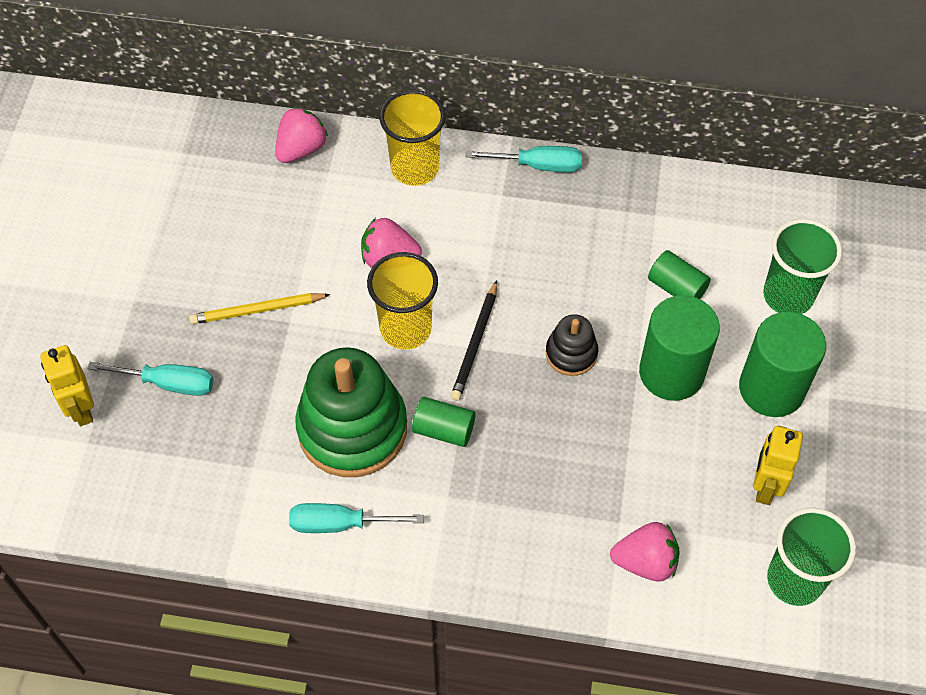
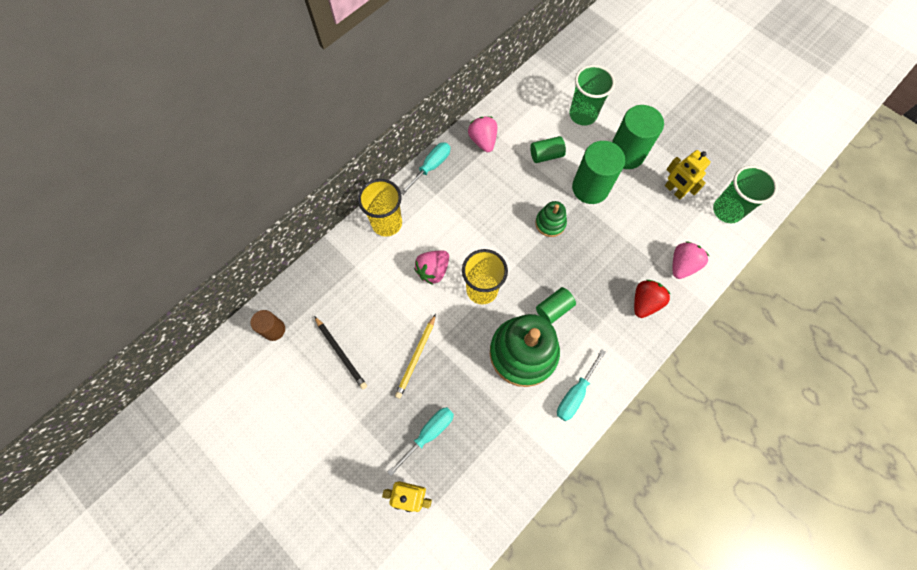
camera: 55 degrees left, 10 degrees up
(185, 143) = (274, 330): none -> brown cylinder
(301, 149) = (329, 271): pink strawberry -> pink strawberry (483, 141)
(475, 343) = (514, 262): black pencil -> black pencil (341, 353)
(543, 541) = (644, 302): none -> red strawberry
(571, 353) = (550, 223): black stacking toy -> green stacking toy

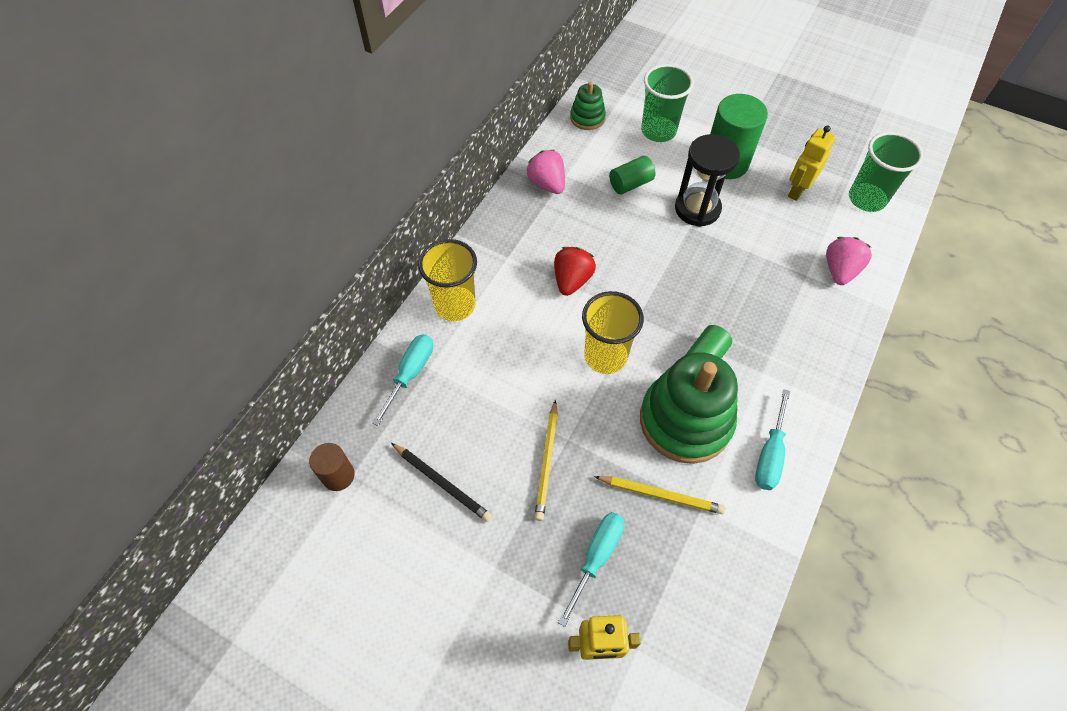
camera: 15 degrees left, 10 degrees down
(431, 167) = (491, 227): turquoise screwdriver -> turquoise screwdriver (410, 374)
(433, 271) = (534, 348): pink strawberry -> none
(487, 402) = (660, 495): none -> yellow pencil
(550, 223) = (663, 259): green stacking toy -> green stacking toy (587, 118)
(590, 188) = (697, 209): green cylinder -> black hourglass
(644, 302) = (812, 323): red strawberry -> red strawberry (572, 280)
(674, 190) = (797, 190): yellow robot -> yellow robot turned 90 degrees clockwise

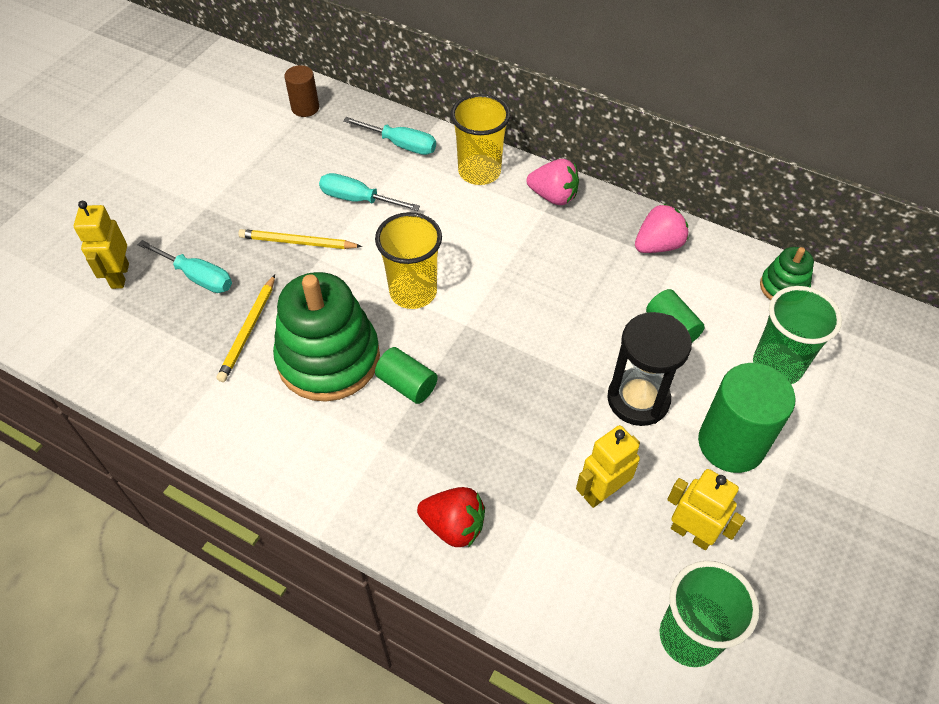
camera: 90 degrees right, 5 degrees down
(442, 483) = (288, 171): black pencil -> none
(572, 280) = (514, 266): red strawberry -> red strawberry (454, 526)
(770, 454) = (278, 435): turquoise screwdriver -> turquoise screwdriver (358, 199)
(777, 235) = (602, 492): none -> yellow robot
(839, 270) = (543, 565): pink strawberry -> pink strawberry (553, 196)

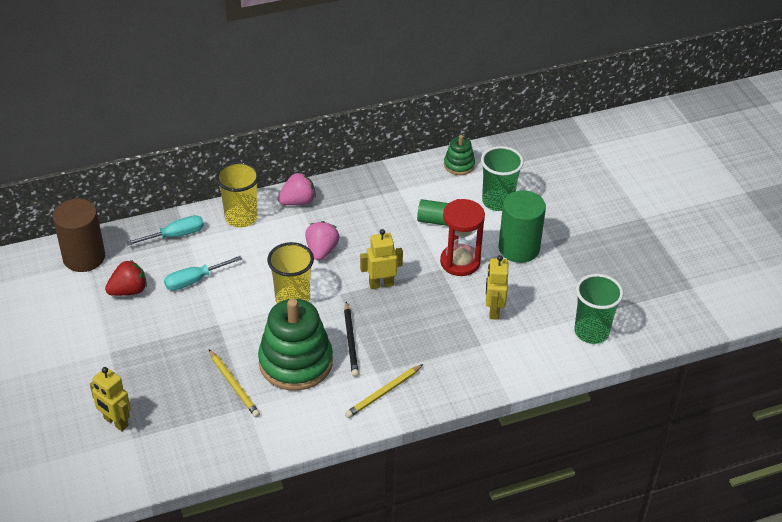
camera: 50 degrees left, 10 degrees down
(197, 277) = (163, 386): turquoise screwdriver -> none
(298, 242) = (194, 326): yellow pencil -> yellow pencil (383, 393)
(305, 108) = (84, 257): brown cylinder -> brown cylinder, size x1.81
(407, 384) = (350, 341): green cylinder -> black pencil
(454, 526) = (453, 376): red strawberry -> red strawberry (129, 291)
(638, 399) = (460, 262): black hourglass -> red hourglass
(658, 245) = (380, 187): pink strawberry -> pink strawberry (321, 251)
(691, 533) = (547, 295): yellow robot -> yellow robot (381, 284)

